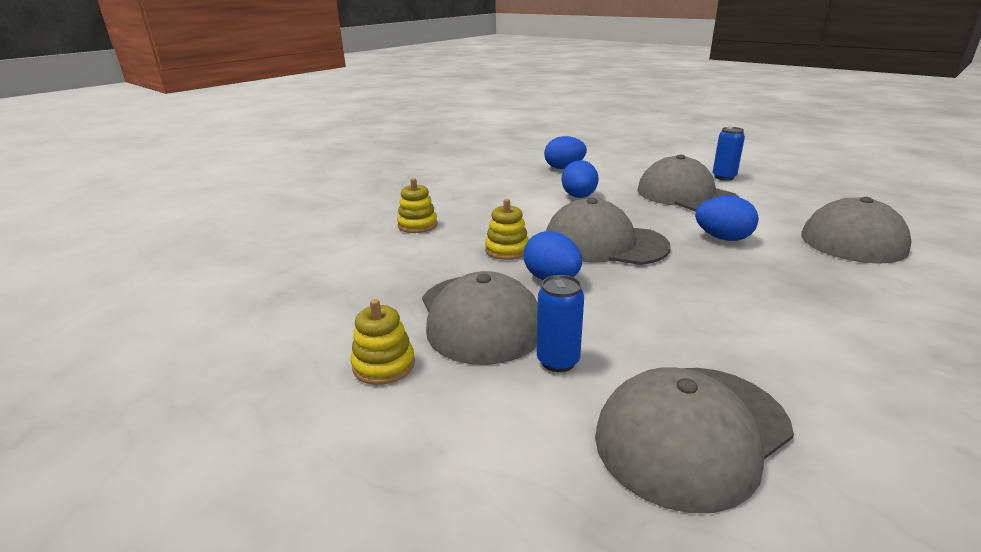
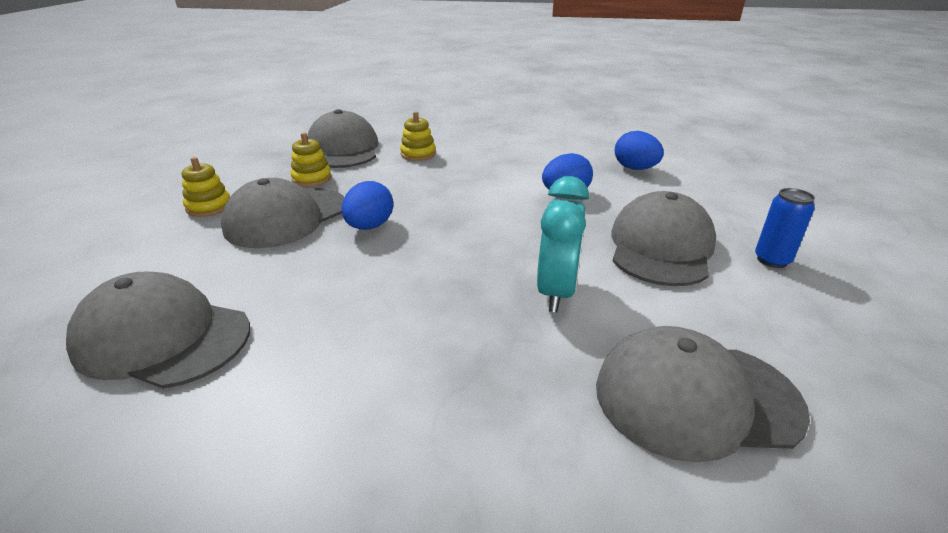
camera: 55 degrees right, 5 degrees up
(507, 250) = (407, 196): yellow stacking toy -> yellow stacking toy (312, 179)
(558, 361) = (240, 261): blue can -> none
(604, 243) = (466, 231): grey cap -> grey cap (343, 149)
(722, 238) = (556, 292): blue egg -> turquoise clock

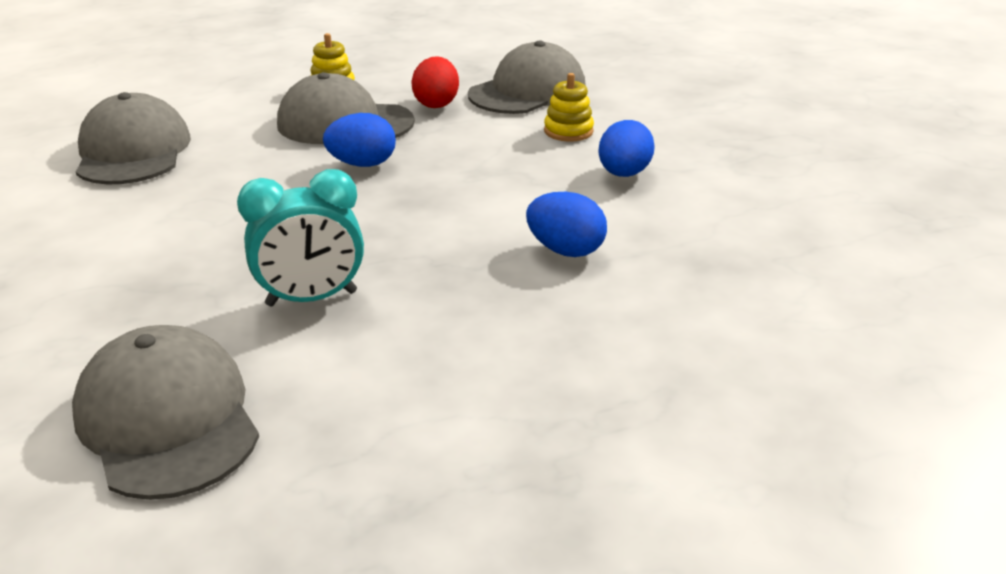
camera: 60 degrees right, 0 degrees up
(312, 179) = (436, 104): yellow stacking toy -> red egg
(635, 168) = (727, 286): blue egg -> blue egg (623, 174)
(660, 247) = (479, 350): grey cap -> none
(772, 260) = (525, 453): blue can -> none

